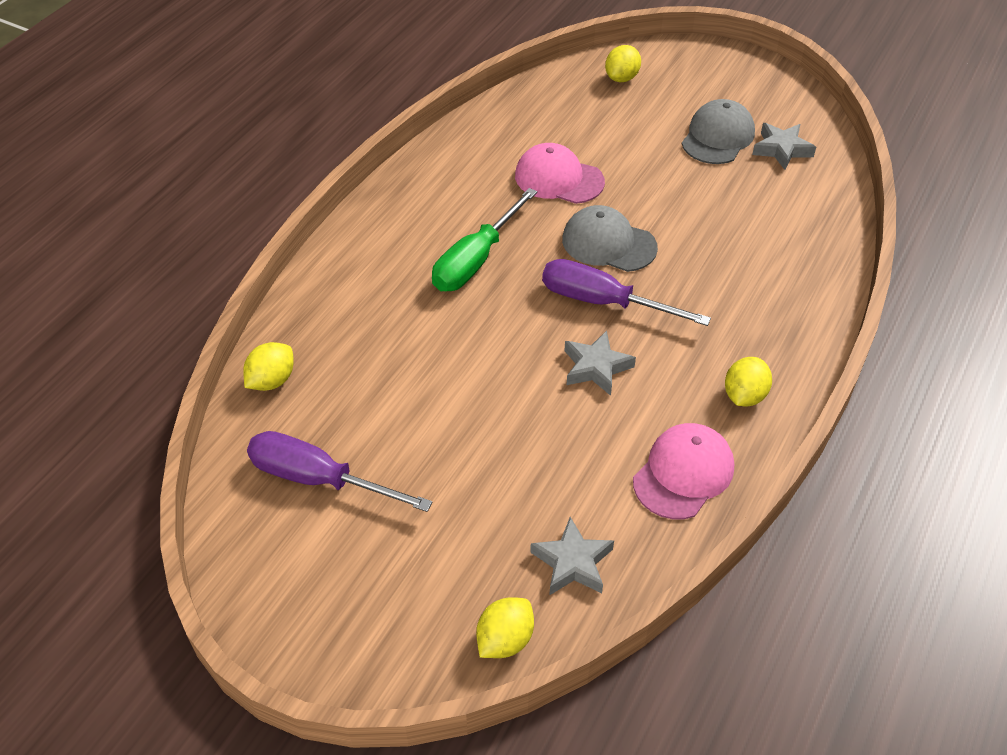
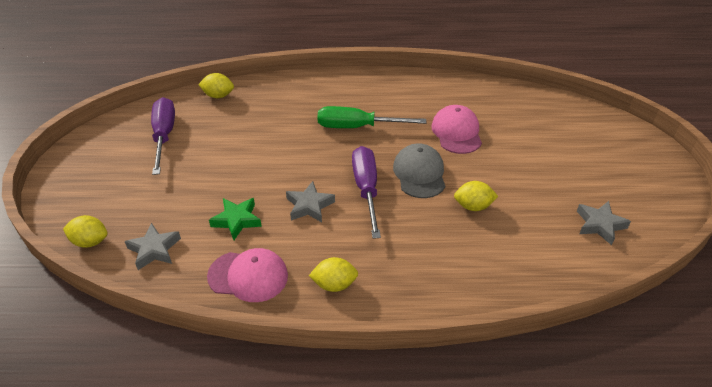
camera: 60 degrees right, 5 degrees down
(574, 451) = (237, 220): none -> green star
(621, 78) = (582, 123): yellow lemon -> yellow lemon (473, 206)
(717, 137) = (575, 187): grey cap -> none

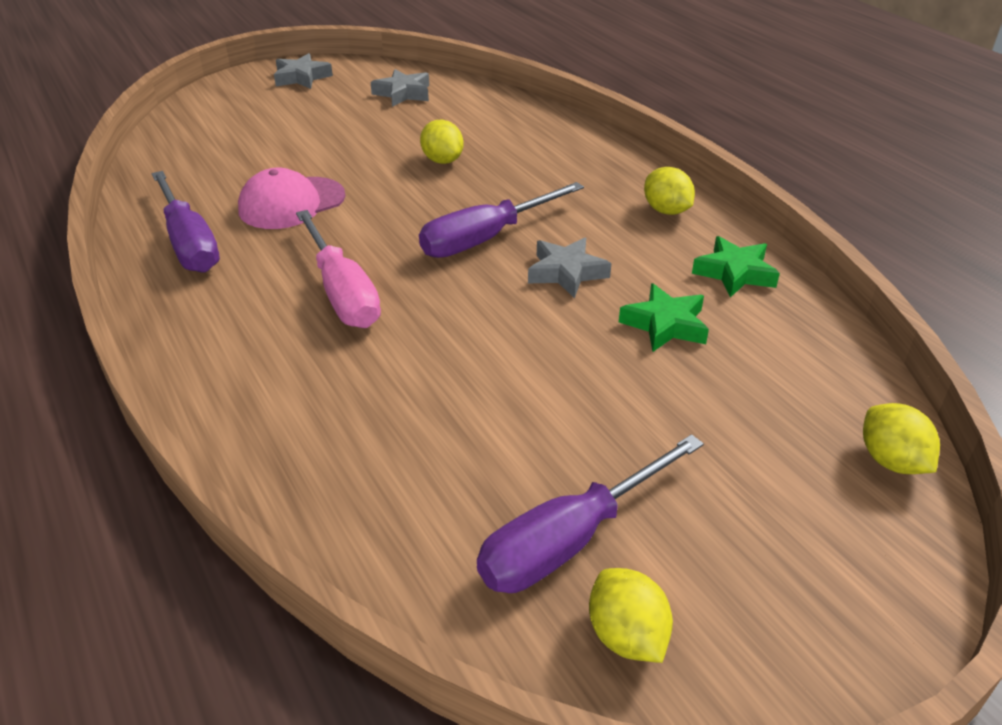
camera: 120 degrees left, 5 degrees down
(154, 249) = (808, 377): grey star -> grey star (301, 77)
(218, 95) = (362, 530): yellow lemon -> yellow lemon (626, 636)
(248, 276) = (735, 273): pink cap -> green star
(357, 127) = (342, 292): green screwdriver -> pink screwdriver
(419, 173) = (413, 208): grey cap -> none
(437, 94) = (189, 243): none -> purple screwdriver

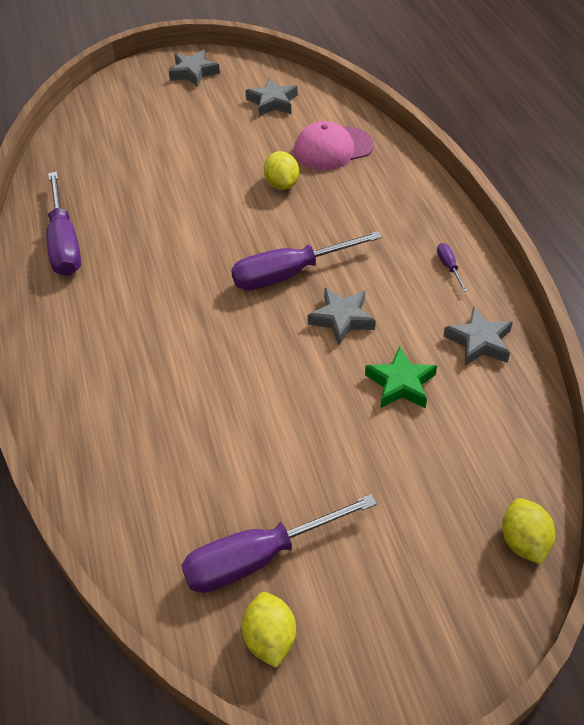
camera: 15 degrees right, 10 degrees up
(292, 203) = (150, 213): pink cap -> pink cap (333, 148)
(342, 292) = (164, 310): pink screwdriver -> none
(666, 211) = (449, 267): yellow lemon -> purple screwdriver
(735, 273) = (479, 342): green star -> grey star

